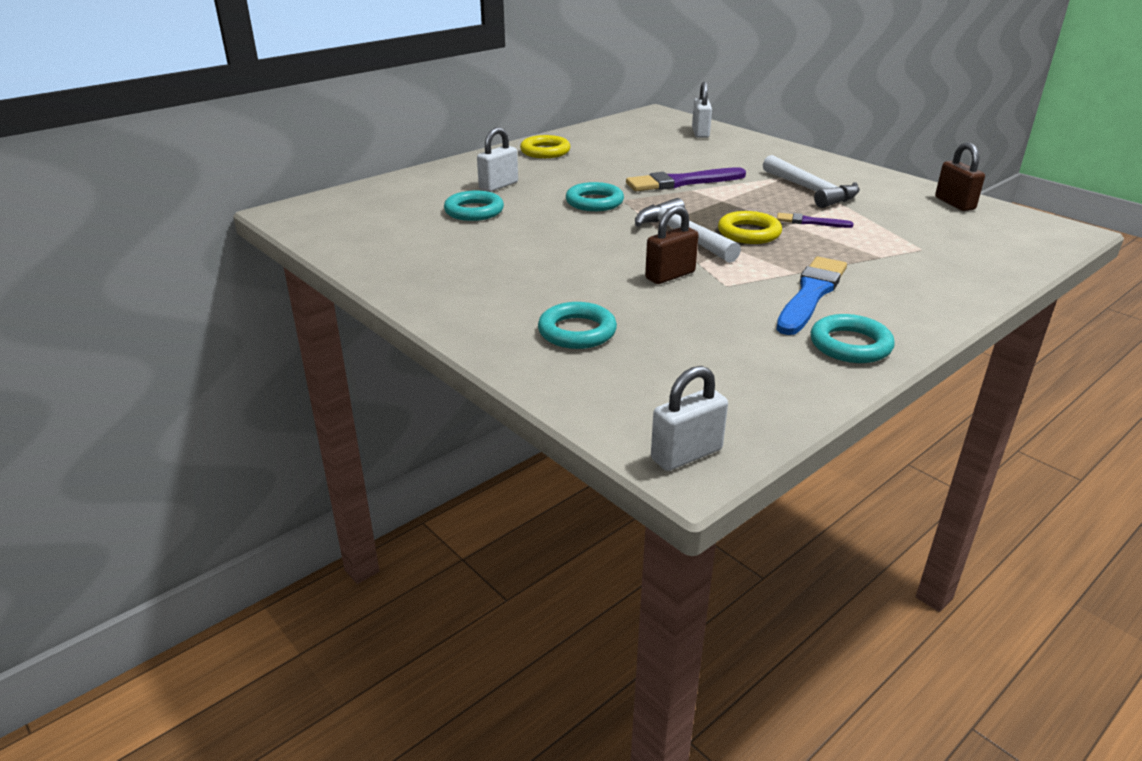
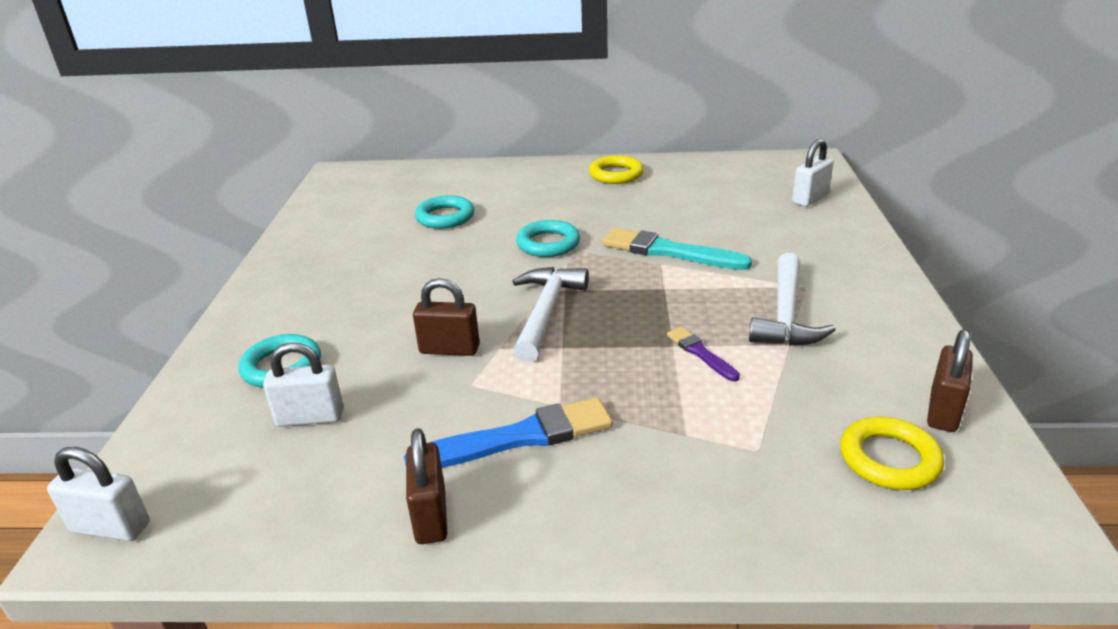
camera: 45 degrees right, 0 degrees up
(498, 186) = (510, 198): white padlock -> white padlock (310, 417)
(682, 182) = (669, 252): purple brush -> turquoise brush
(749, 233) = (611, 337): yellow ring -> yellow ring (889, 459)
(850, 345) = (430, 516): turquoise ring -> brown padlock

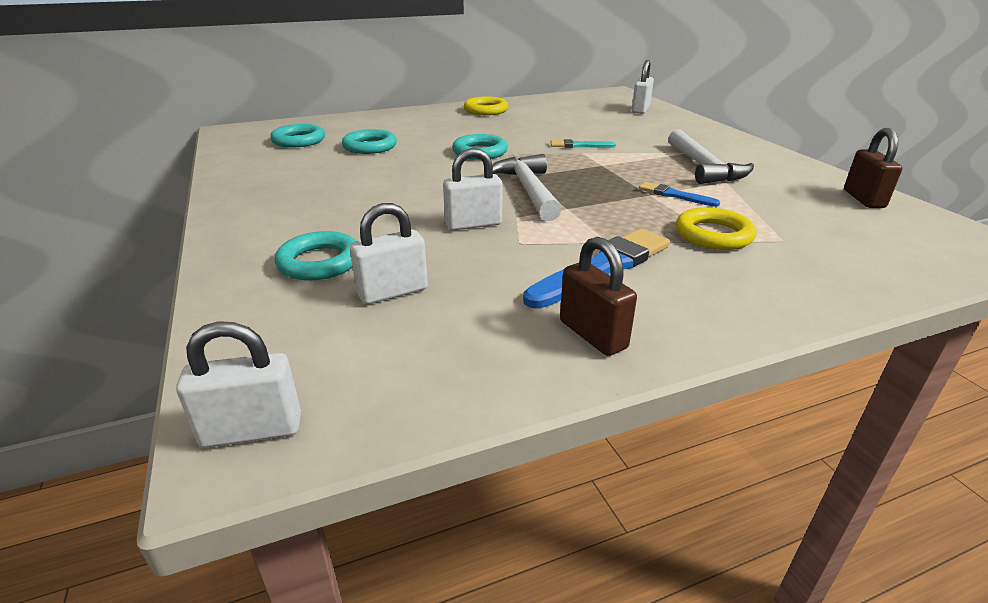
camera: 25 degrees left, 0 degrees up
(386, 197) = (299, 140): none -> turquoise ring
(449, 349) = (473, 224): brown padlock -> white padlock
(669, 252) = (579, 145): turquoise brush -> turquoise brush, size x0.53
(700, 353) = (674, 195): purple brush -> blue brush
(889, 459) = (868, 228): yellow ring -> yellow ring (713, 235)

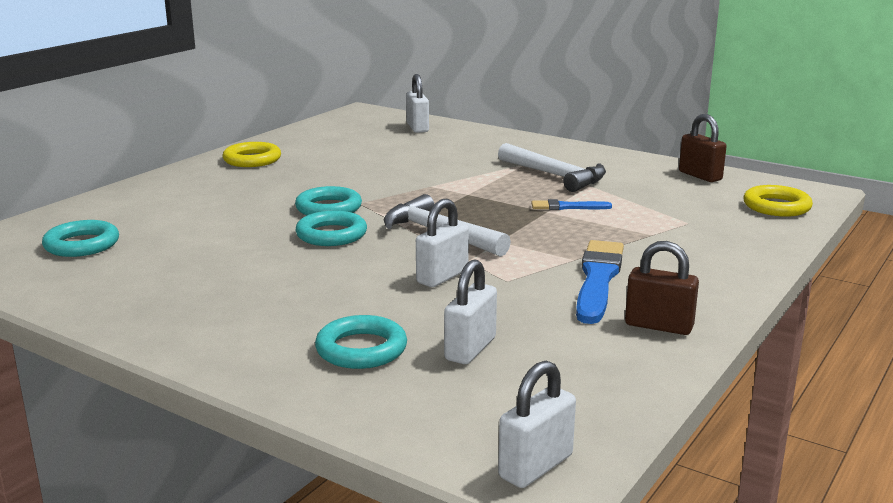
camera: 35 degrees left, 10 degrees down
(370, 146) = (191, 231): turquoise ring -> turquoise ring (331, 234)
(579, 145) = (417, 179): turquoise brush -> none
(713, 235) = (638, 232): yellow ring -> yellow ring (776, 206)

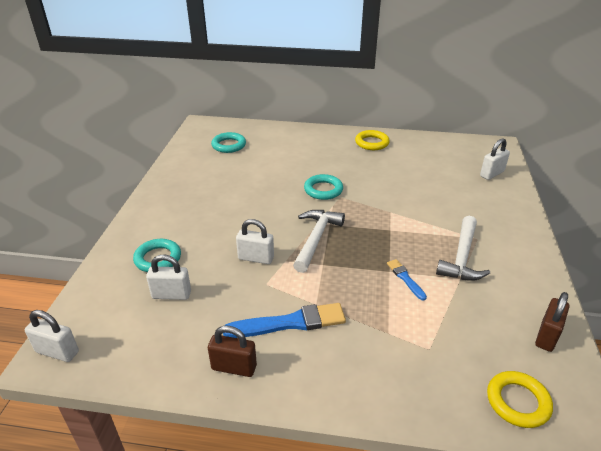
camera: 65 degrees right, 15 degrees up
(331, 234) = (287, 203): turquoise ring -> none
(659, 326) = (234, 367): brown padlock -> brown padlock turned 75 degrees counterclockwise

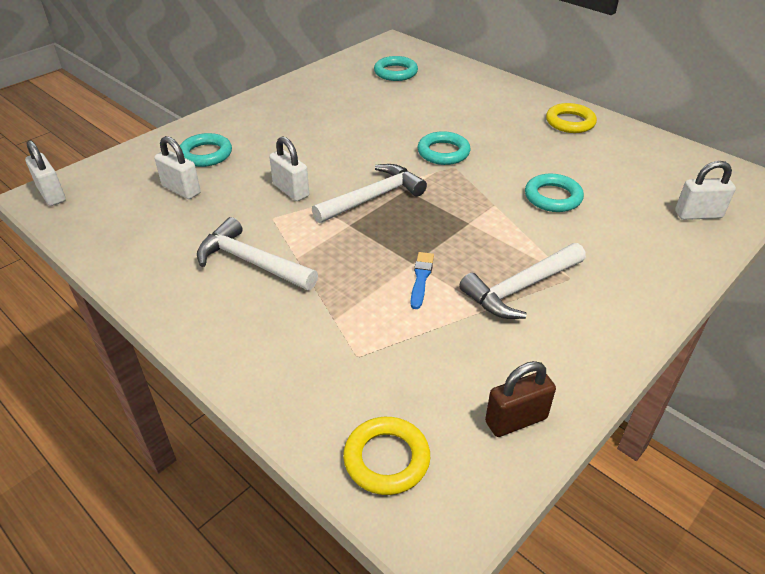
camera: 35 degrees right, 5 degrees up
(234, 367) = (159, 274): brown padlock -> none
(290, 323) = (251, 262): blue brush -> white hammer
(415, 193) = (553, 197): none -> turquoise ring

